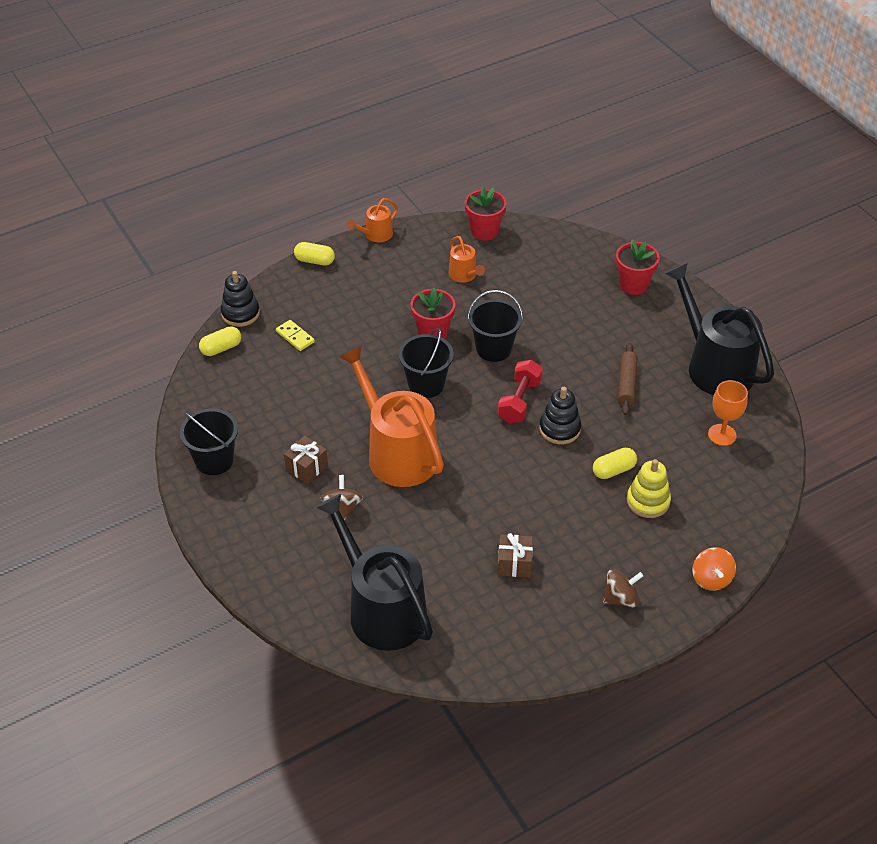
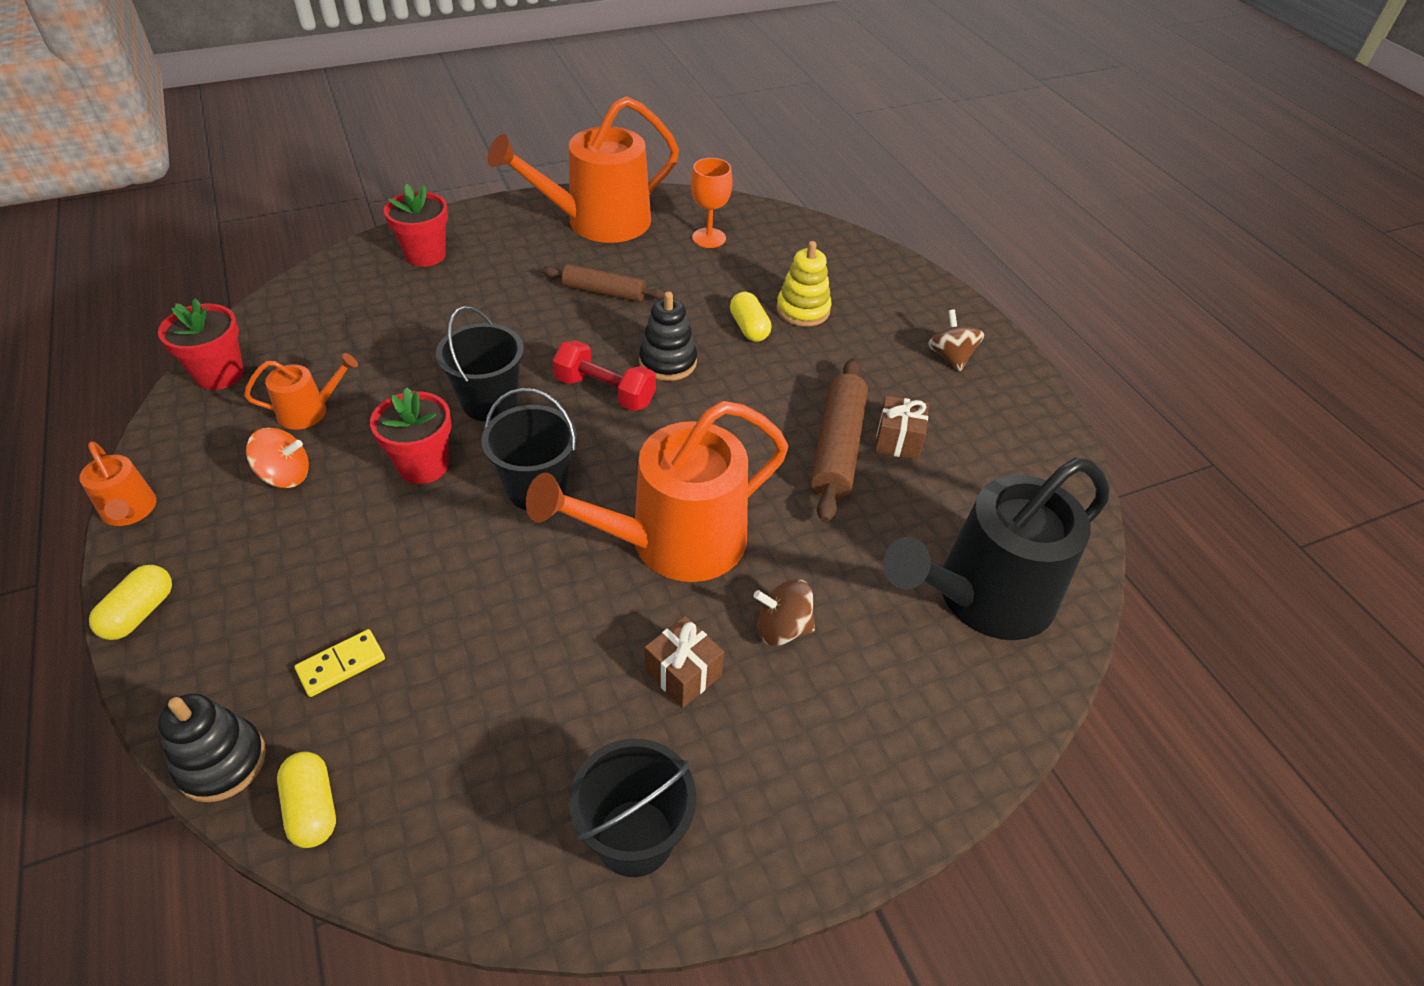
camera: 85 degrees left, 0 degrees up
(498, 529) = (837, 448): none -> brown rolling pin
(711, 579) = (919, 286): orange spinning top -> orange spinning top (285, 475)
(715, 366) = (598, 222): black watering can -> orange watering can

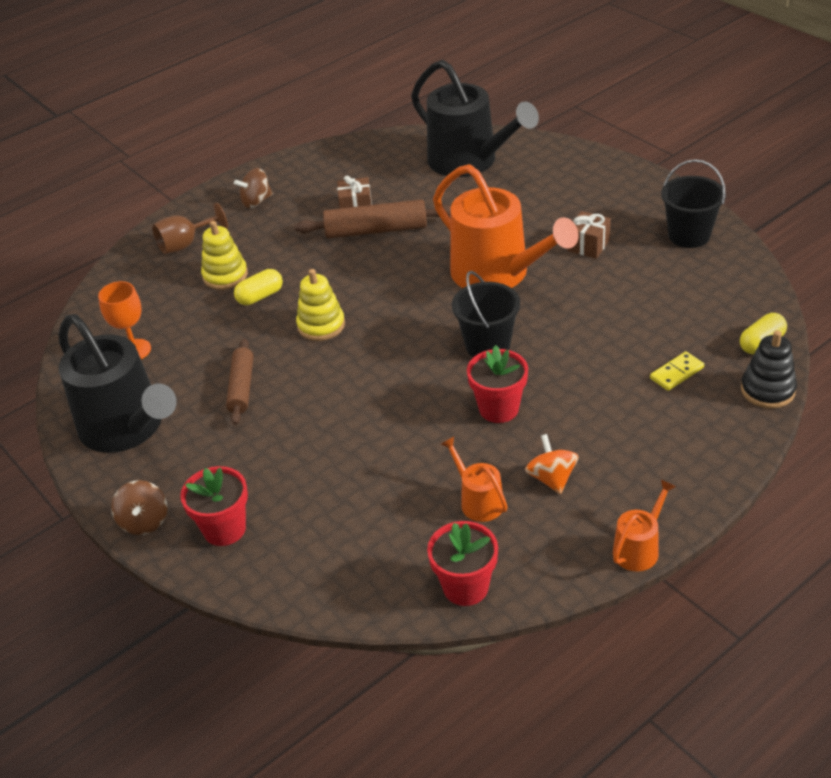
camera: 100 degrees left, 5 degrees down
(140, 613) = (711, 486): yellow capsule -> none
(341, 664) = (677, 373): yellow domino -> yellow domino turned 75 degrees counterclockwise
(489, 402) = (414, 401): black bucket -> none
(598, 222) = (127, 427): orange watering can -> black watering can
(605, 392) = (371, 346): red dumbbell -> none
(668, 362) = (321, 325): black stacking toy -> yellow stacking toy
(782, 628) = (535, 220): brown spinning top -> brown spinning top (144, 521)
(880, 291) = (185, 244): none -> brown goblet

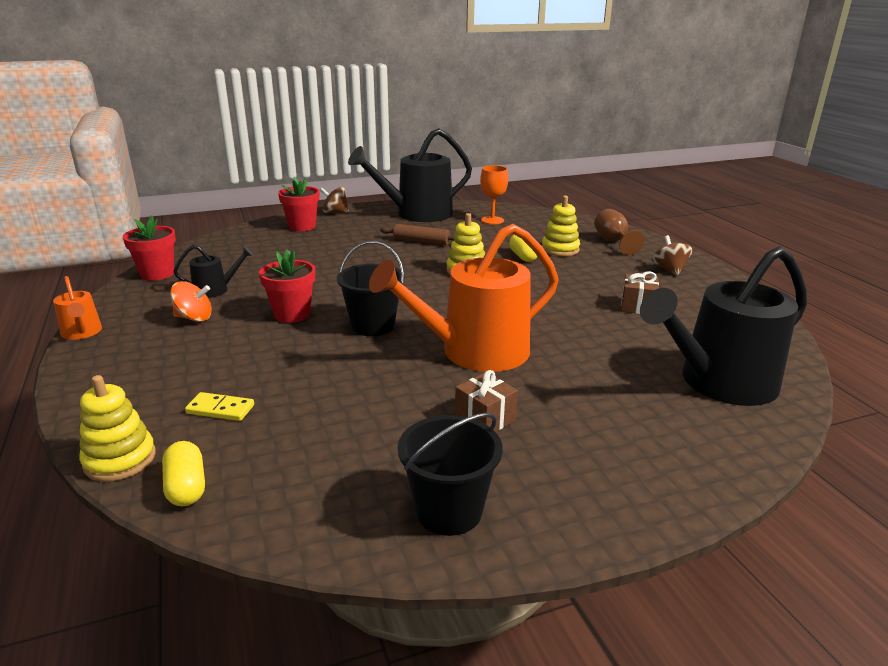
camera: 105 degrees right, 15 degrees down
(376, 230) = (593, 309): brown rolling pin -> none
(478, 501) = (215, 290): orange watering can -> black watering can
(677, 373) = (220, 409): yellow domino -> yellow domino turned 60 degrees counterclockwise
(767, 390) = (120, 459): black stacking toy -> yellow stacking toy

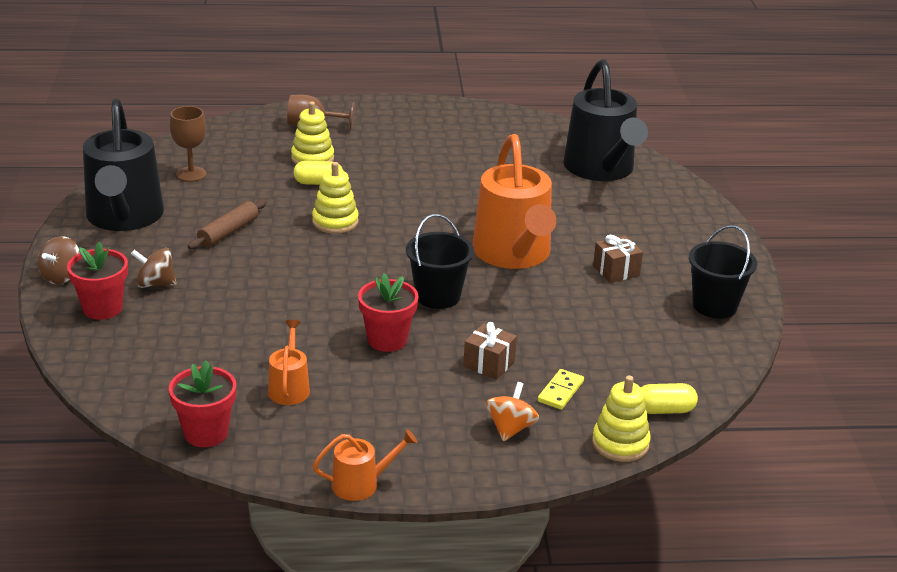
camera: 75 degrees left, 5 degrees up
(194, 318) = (362, 404): orange spinning top -> orange spinning top (510, 428)
(215, 290) = (289, 388): black watering can -> orange watering can
(492, 220) = (191, 174): orange goblet -> brown goblet
(637, 306) = (466, 160): brown gift -> brown gift (489, 364)
(669, 269) = (399, 122): brown spinning top -> brown spinning top (155, 284)

